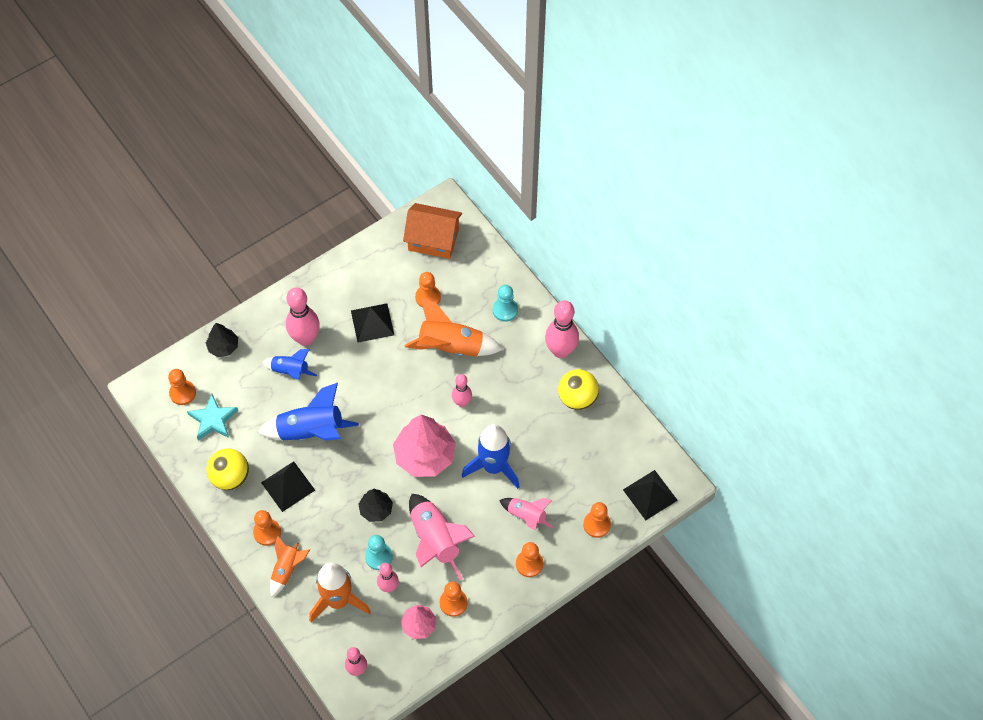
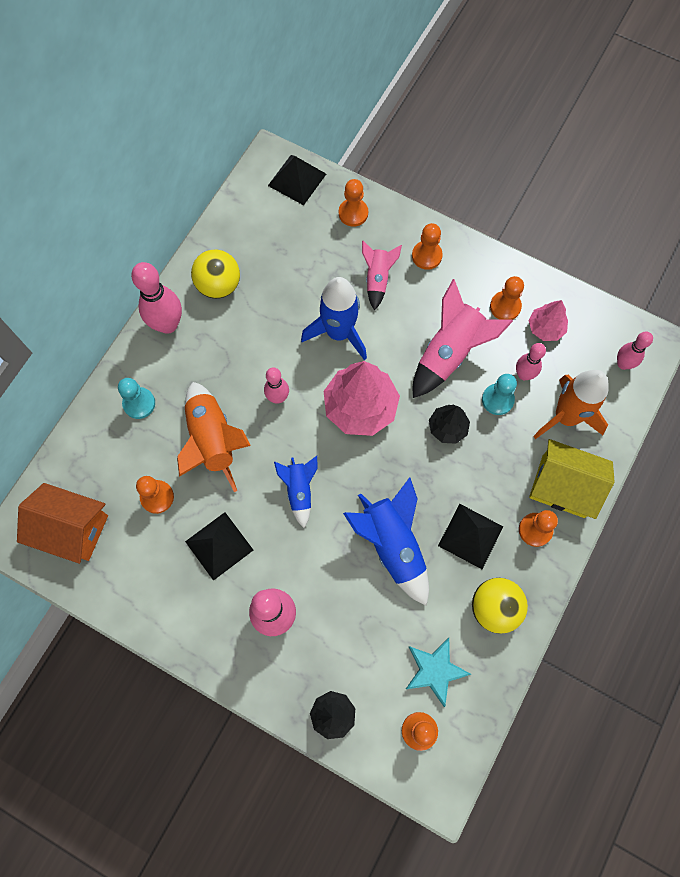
camera: 115 degrees left, 10 degrees up
(287, 569) = (563, 486): orange rocket -> yellow house
(290, 371) = (327, 610): blue rocket -> blue rocket (299, 490)
(433, 239) = (72, 529): orange house -> orange house turned 60 degrees counterclockwise

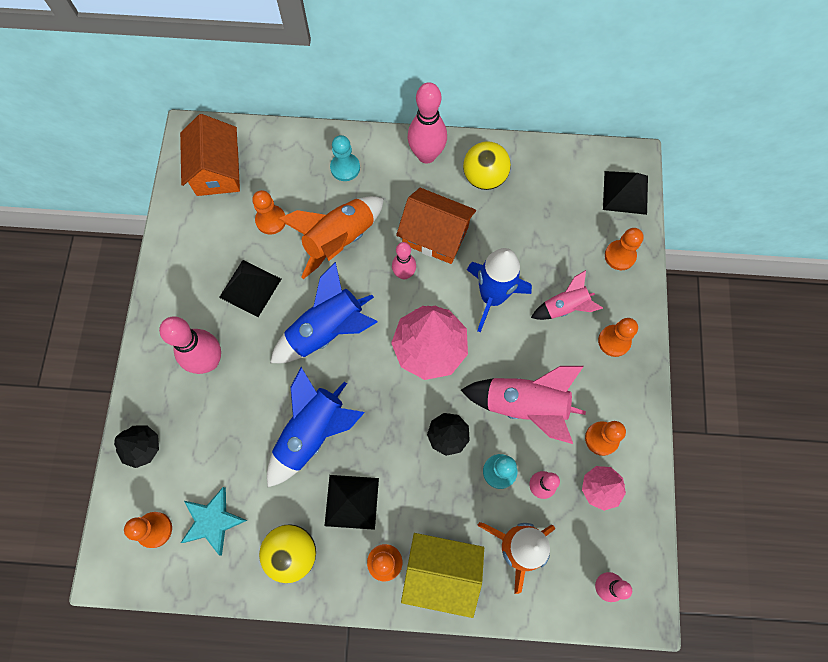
camera: 65 degrees right, 0 degrees up
(254, 353) = (435, 235): none -> orange house
(299, 490) = (327, 330): blue rocket -> blue rocket, size x1.71
(563, 486) = (441, 573): yellow house -> yellow house turned 75 degrees counterclockwise

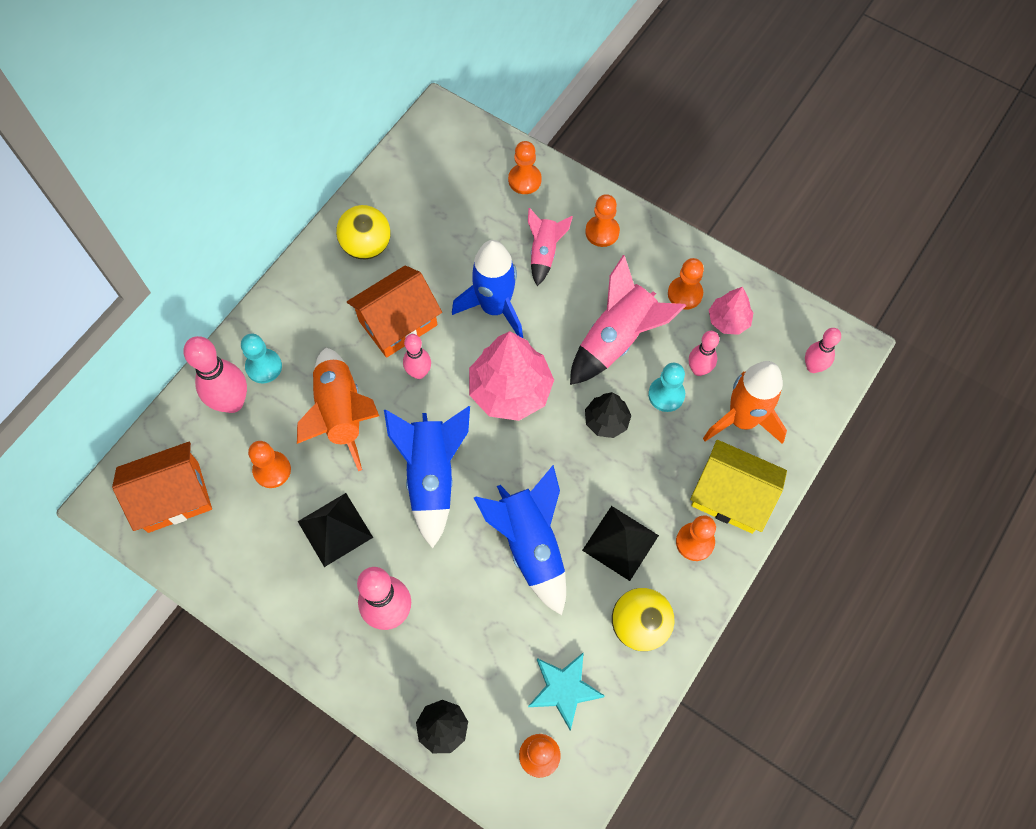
camera: 60 degrees left, 5 degrees down
(217, 171) = (173, 497): orange house -> orange house turned 45 degrees counterclockwise
(426, 155) = (305, 284): pink bowling pin -> pink bowling pin (232, 402)
(441, 573) = (731, 496): yellow house -> yellow house turned 75 degrees clockwise
(625, 192) = (466, 139): black pyramid -> none

